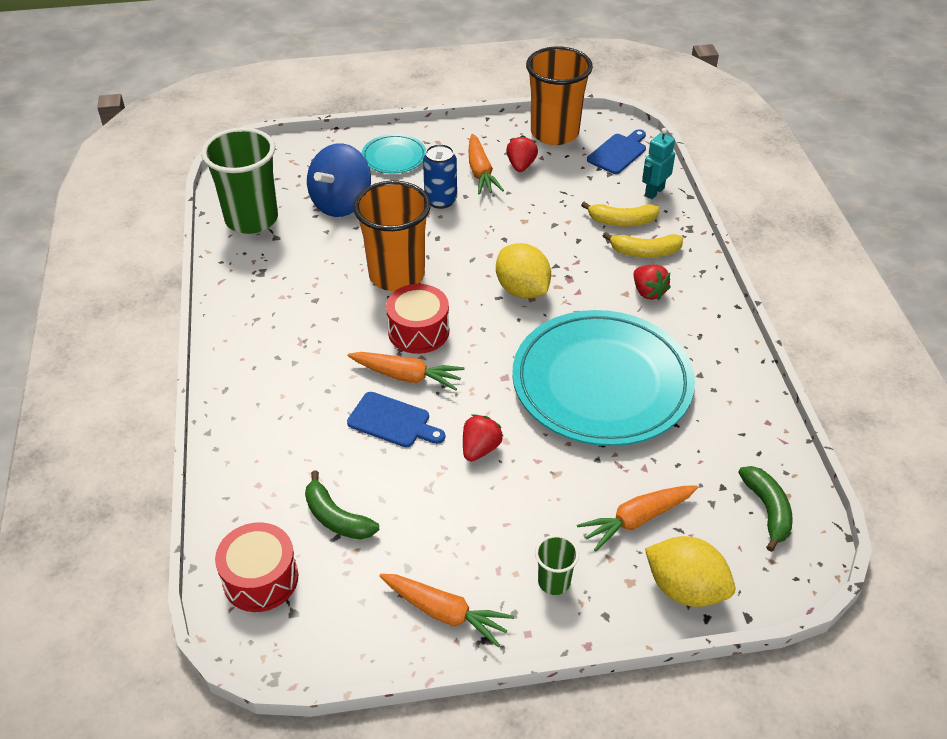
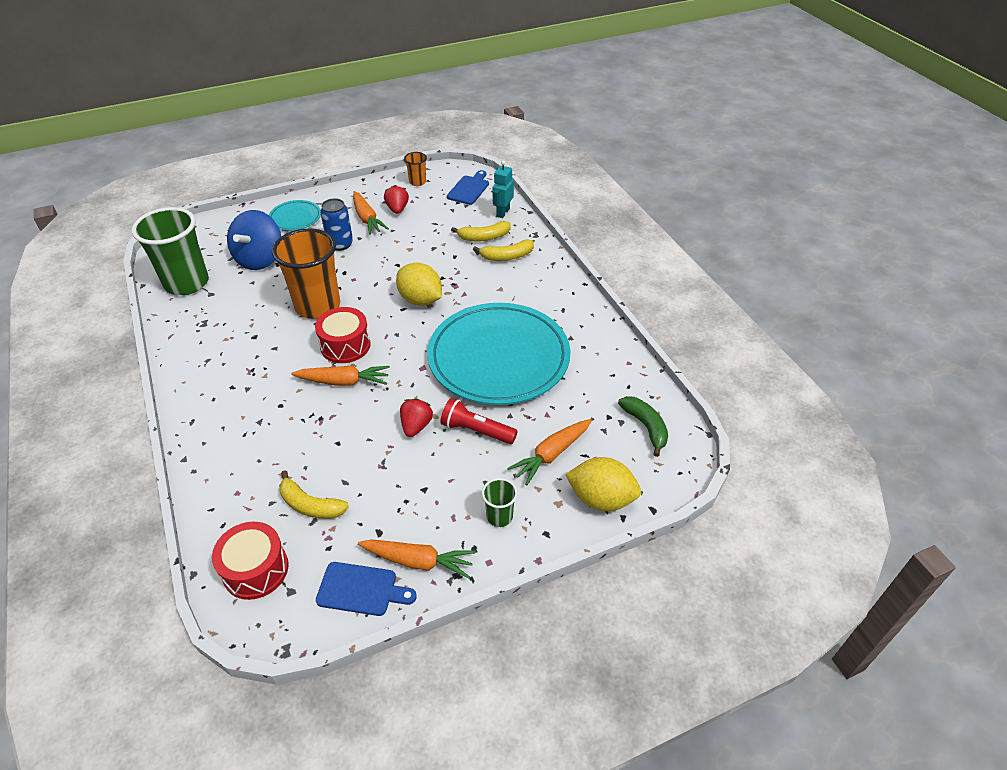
camera: 15 degrees left, 0 degrees up
(336, 518) = (310, 505): green banana -> yellow banana
(392, 421) = (340, 419): blue cutting board -> blue cutting board (361, 589)
(552, 470) = (476, 431): none -> red flashlight
(554, 133) = (417, 182): orange cup -> orange cup, size x0.45
(648, 292) = (517, 285): red strawberry -> none

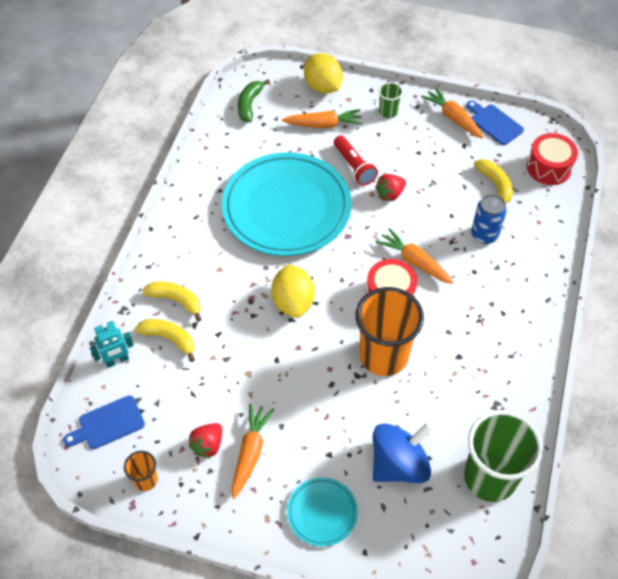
camera: 140 degrees left, 10 degrees up
(340, 244) = (306, 429): blue can -> blue can (484, 235)

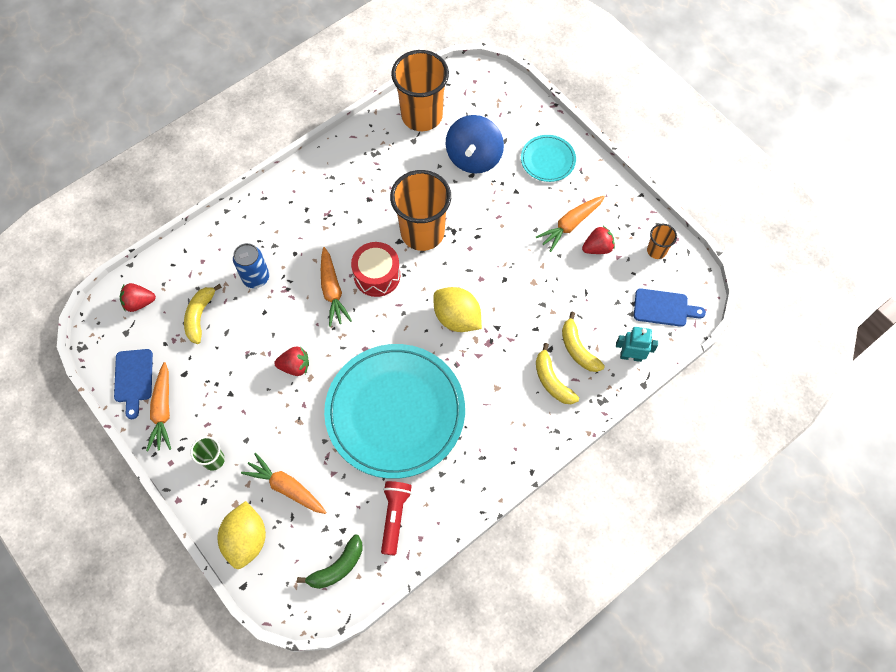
camera: 145 degrees left, 10 degrees up
(293, 302) = (457, 318): yellow lemon -> yellow lemon turned 75 degrees counterclockwise
(354, 166) = (300, 417): red flashlight -> red flashlight (394, 517)
(399, 464) = (474, 157): blue spinning top -> blue spinning top turned 75 degrees counterclockwise
(490, 477) = (422, 116): green cup -> orange cup
(549, 167) = (139, 302): red drum -> red strawberry

